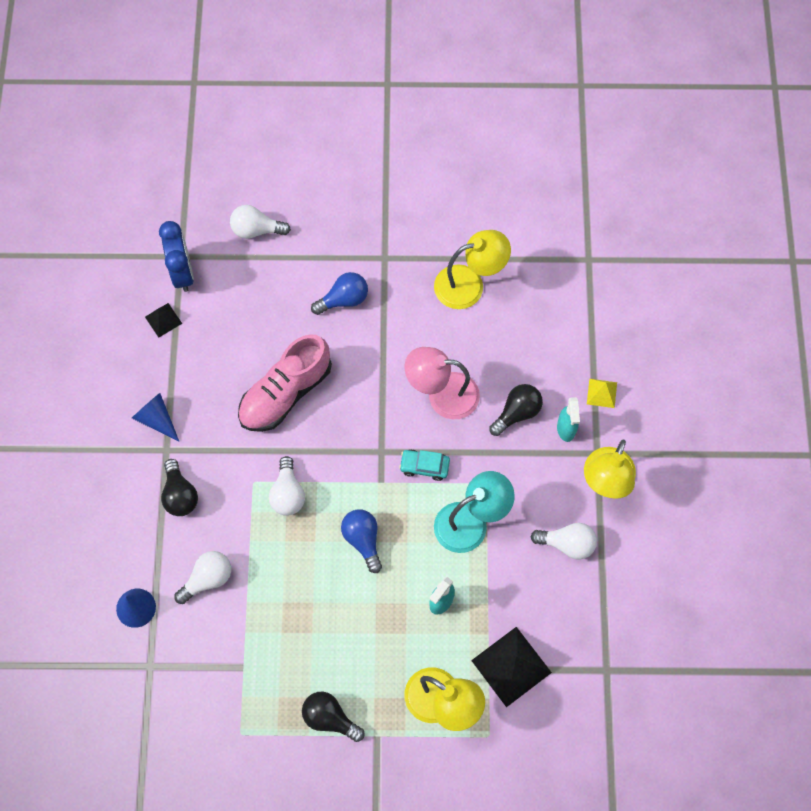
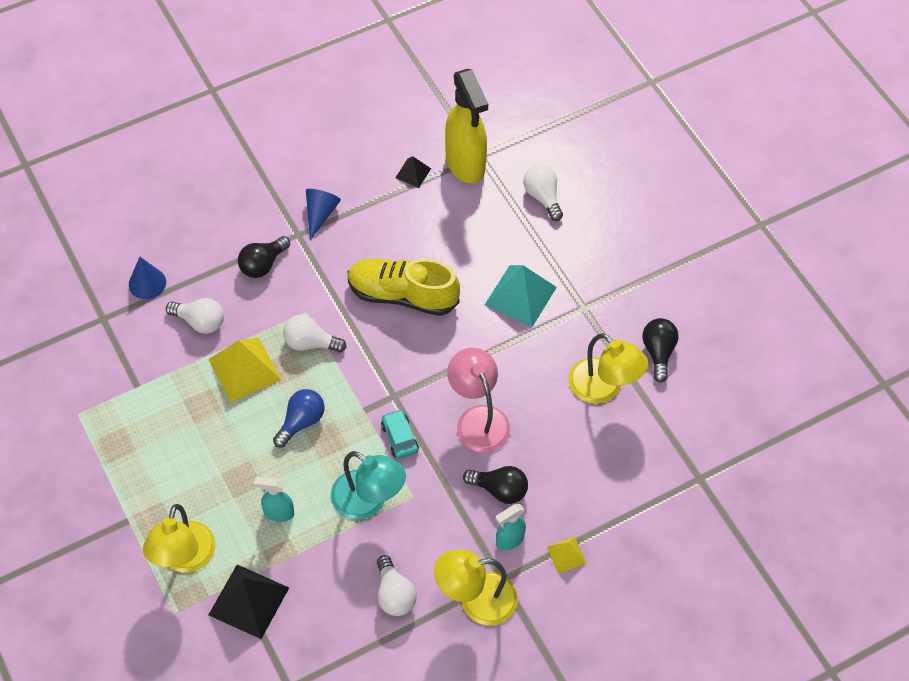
camera: 60 degrees right, 10 degrees down
(182, 272) = (465, 164): blue clock -> yellow spray bottle
(281, 563) = (244, 369): none -> yellow pyramid
(285, 393) = (402, 295): pink shoe -> yellow shoe
(288, 494) = (310, 343): white light bulb -> white light bulb turned 45 degrees clockwise
(330, 718) = (125, 475): black light bulb -> black light bulb (658, 352)
(344, 299) = (520, 296): blue light bulb -> turquoise pyramid

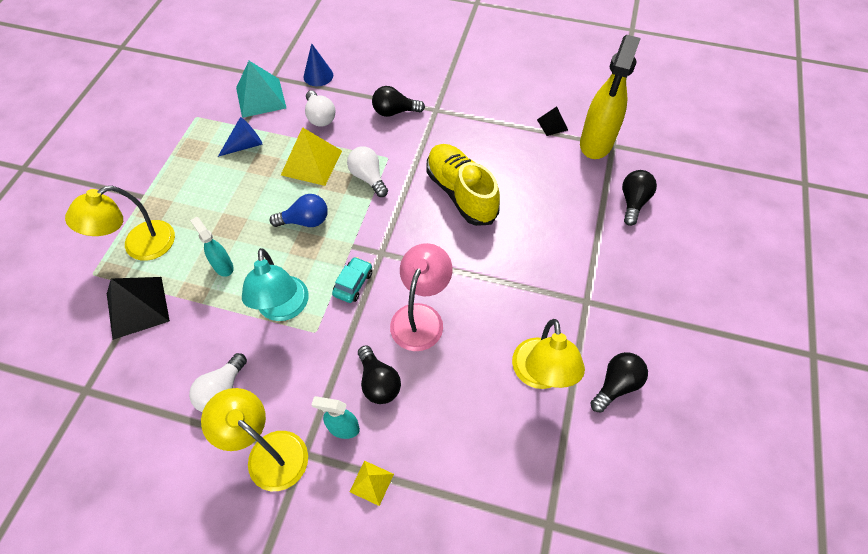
camera: 45 degrees right, 0 degrees up
(320, 214) = (463, 108): blue cone -> blue cone (245, 145)
(520, 296) = (545, 256): turquoise pyramid -> turquoise pyramid (261, 98)
(542, 197) = (633, 202): white light bulb -> black light bulb

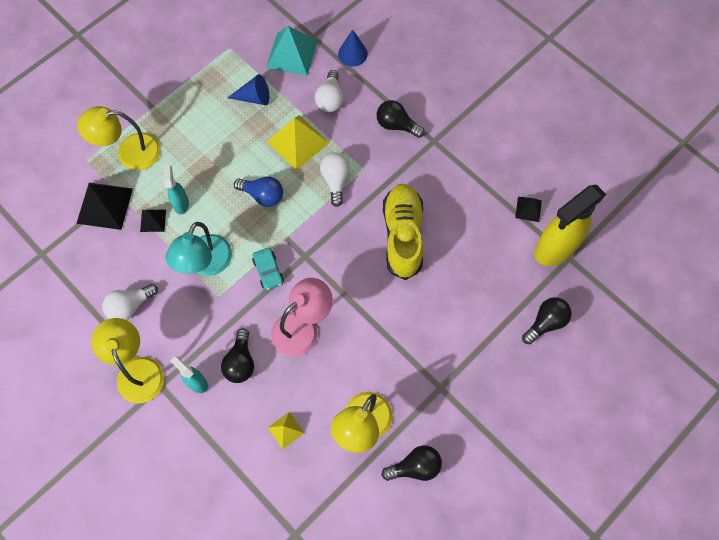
camera: 30 degrees right, 10 degrees up
(201, 295) = (153, 220): none -> black pyramid
(353, 283) = (268, 271): turquoise car -> turquoise car turned 105 degrees clockwise
(371, 482) = (193, 432): yellow pyramid -> yellow pyramid (285, 430)

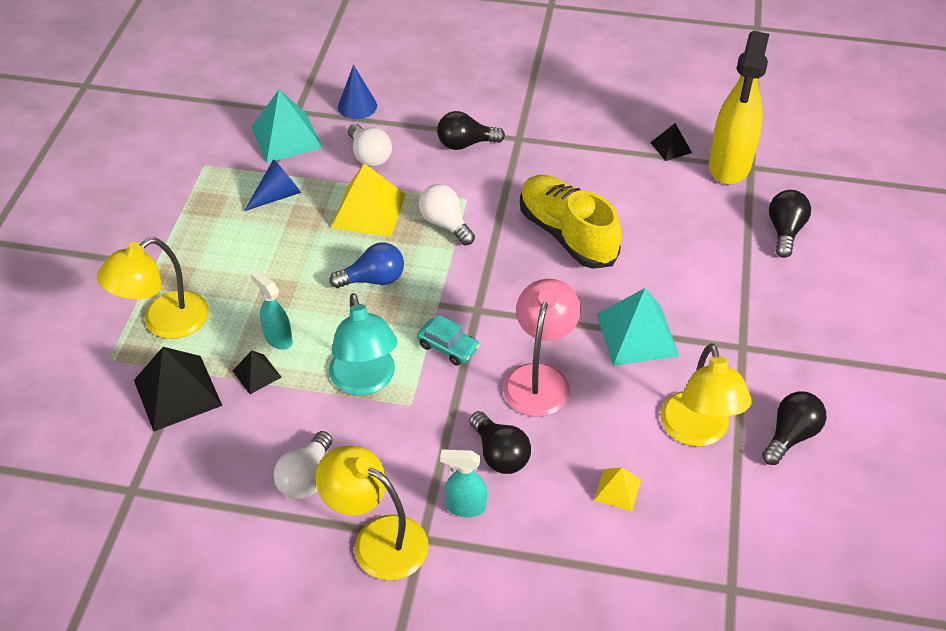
camera: 35 degrees left, 20 degrees down
(384, 336) = (637, 334): none -> turquoise pyramid

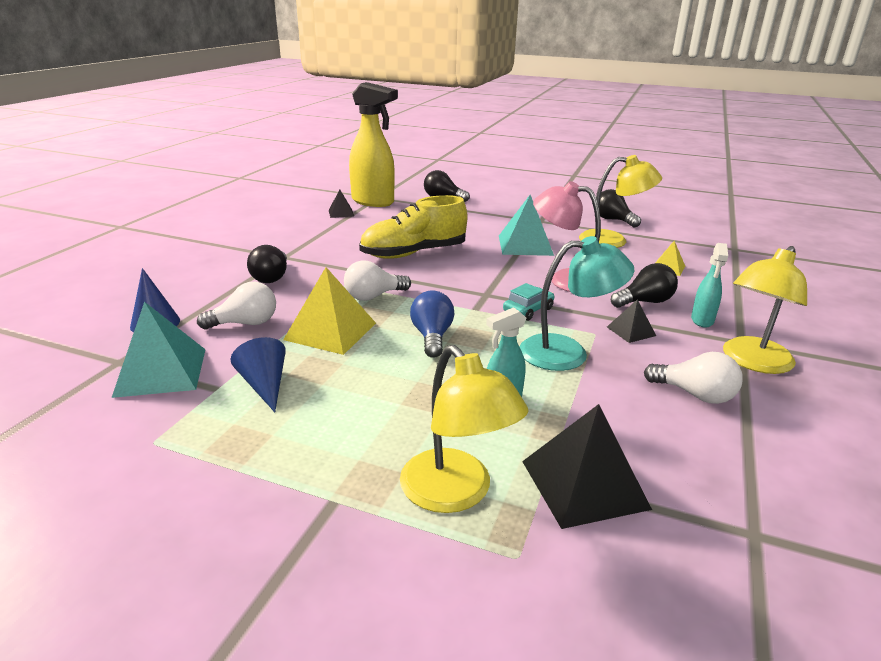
camera: 80 degrees left, 20 degrees down
(257, 374) = (554, 418): black pyramid -> black pyramid (631, 331)

